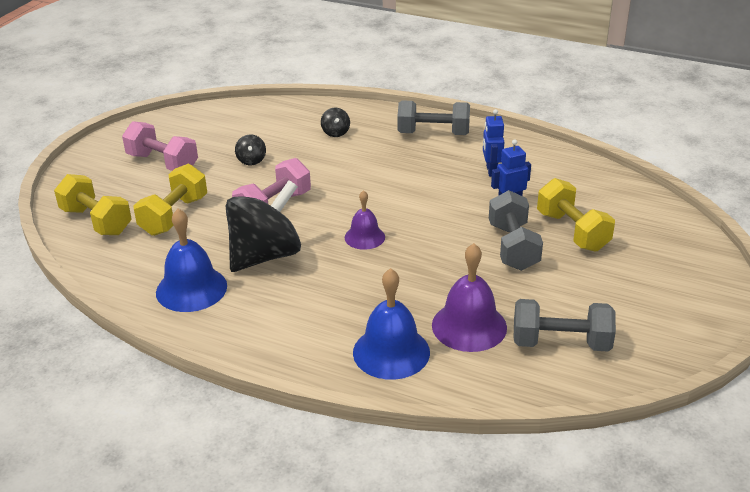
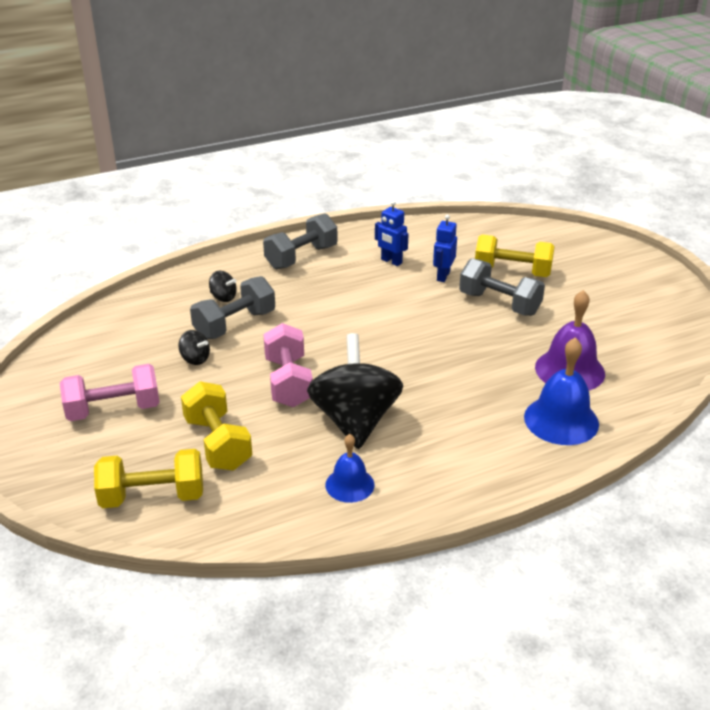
camera: 50 degrees left, 0 degrees up
(191, 289) = (349, 484): blue bell -> blue bell, size x0.61
(364, 237) = (398, 359): purple bell -> none
(561, 343) = (631, 344): grey dumbbell -> grey dumbbell (235, 324)

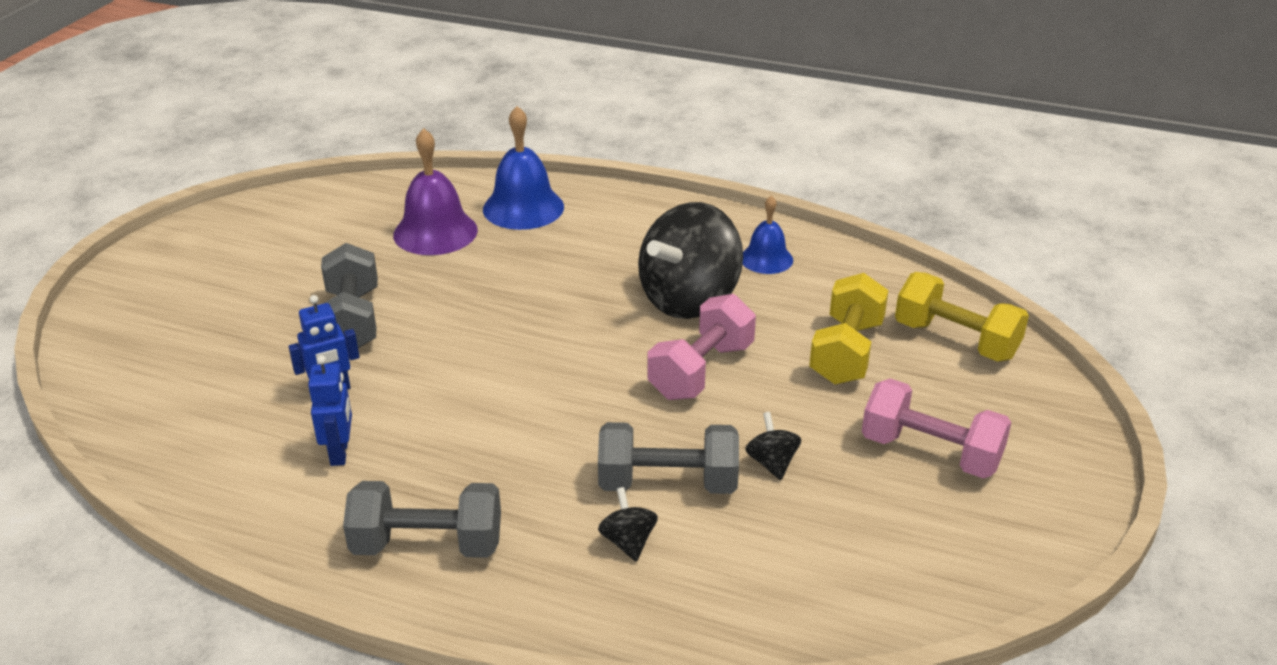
camera: 135 degrees left, 0 degrees up
(512, 272) = (258, 345): yellow dumbbell -> none

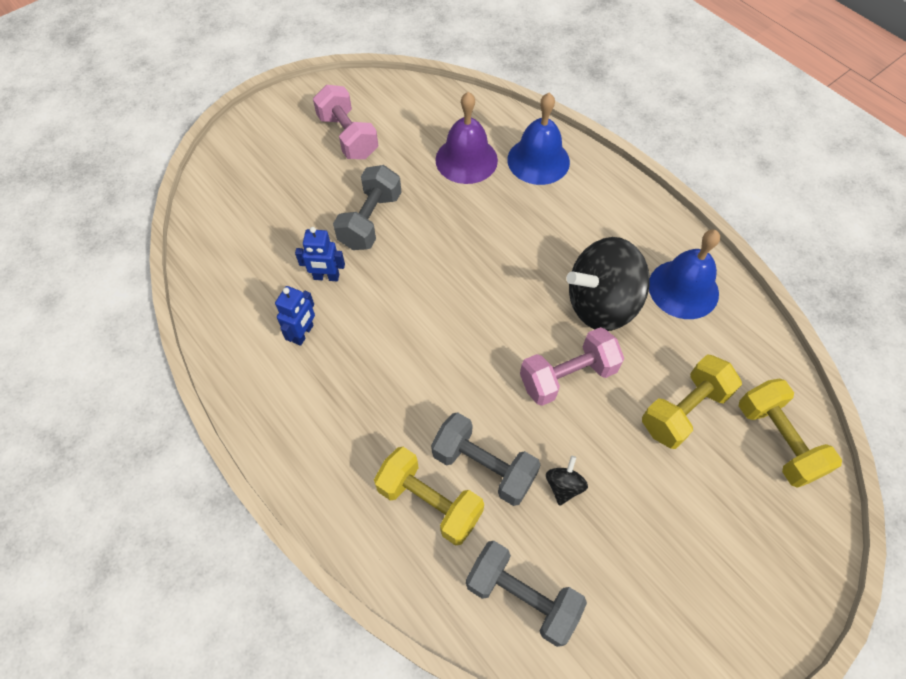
camera: 30 degrees right, 25 degrees up
(427, 545) = (312, 437): grey dumbbell -> grey dumbbell (522, 597)
(628, 541) = (429, 502): black spinning top -> yellow dumbbell
(766, 259) = (683, 289): blue bell -> blue bell, size x1.63
(930, 452) = (683, 538): pink dumbbell -> pink dumbbell (348, 136)

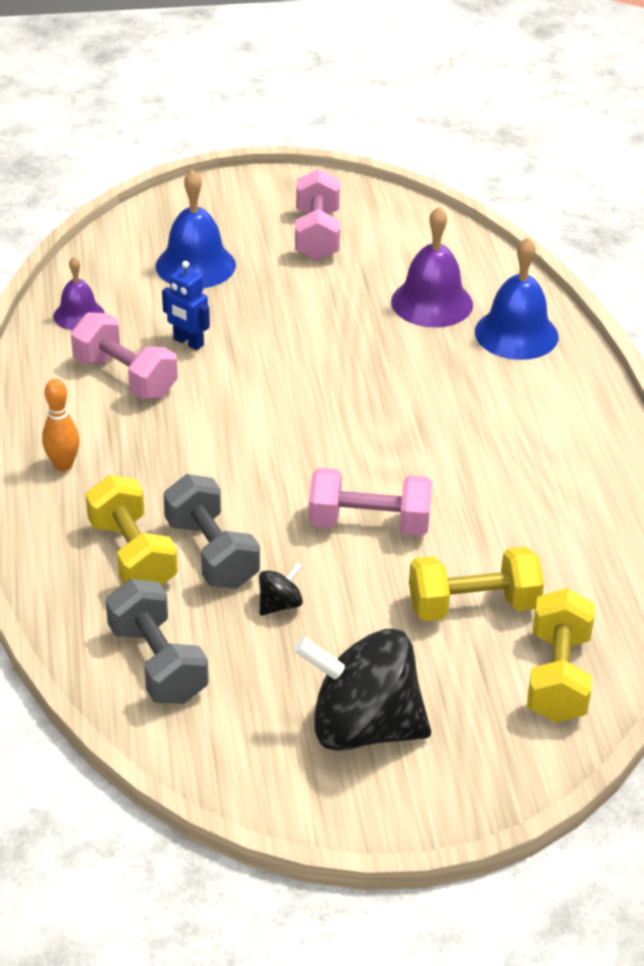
camera: 30 degrees right, 20 degrees down
(226, 292) = (79, 315): none -> purple bell
(303, 334) = (125, 377): blue robot -> pink dumbbell
(316, 444) = (63, 465): none -> orange bowling pin
(370, 221) = (276, 315): grey dumbbell -> none
(601, 304) = (466, 482): black spinning top -> black spinning top (363, 727)
(683, 289) = (578, 509): blue bell -> blue bell (195, 265)

